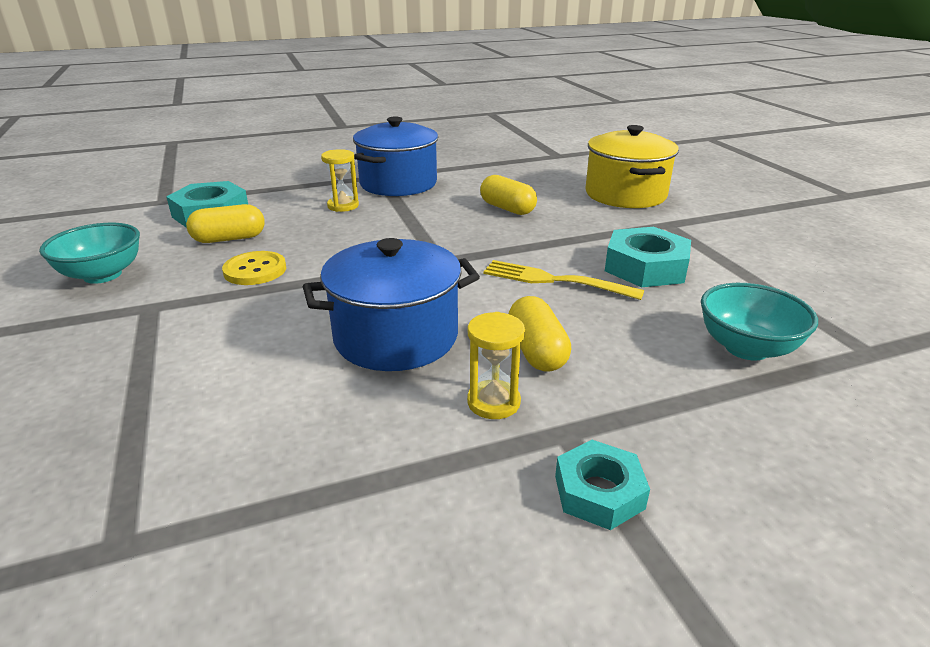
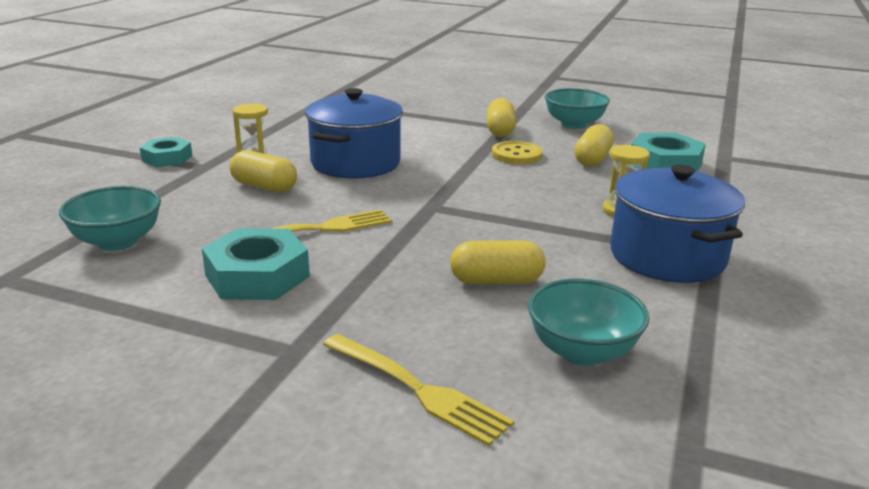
camera: 130 degrees right, 5 degrees down
(169, 305) = (500, 130): none -> yellow capsule
(532, 179) = (582, 351): none -> turquoise bowl
(625, 194) = (417, 389): yellow pot -> yellow fork

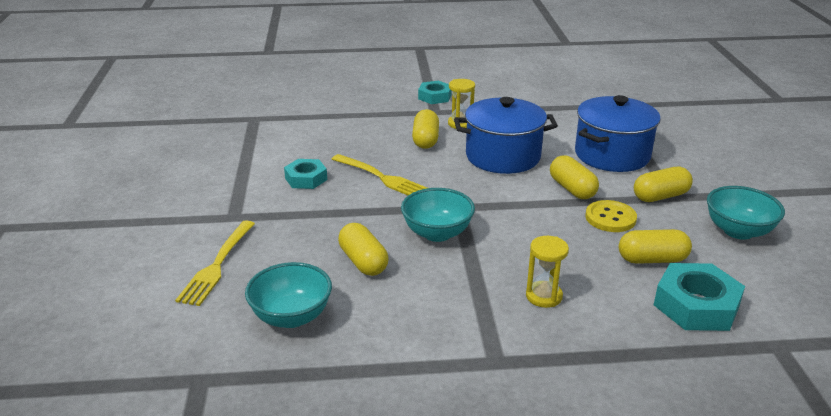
camera: 65 degrees right, 5 degrees up
(117, 242) = (313, 127): turquoise bowl -> turquoise bowl (437, 233)
(257, 276) = (306, 179): turquoise nut -> turquoise nut, size x0.64
(453, 154) = (572, 189): none -> yellow capsule
(667, 256) = (471, 335): blue pot -> blue pot (612, 155)

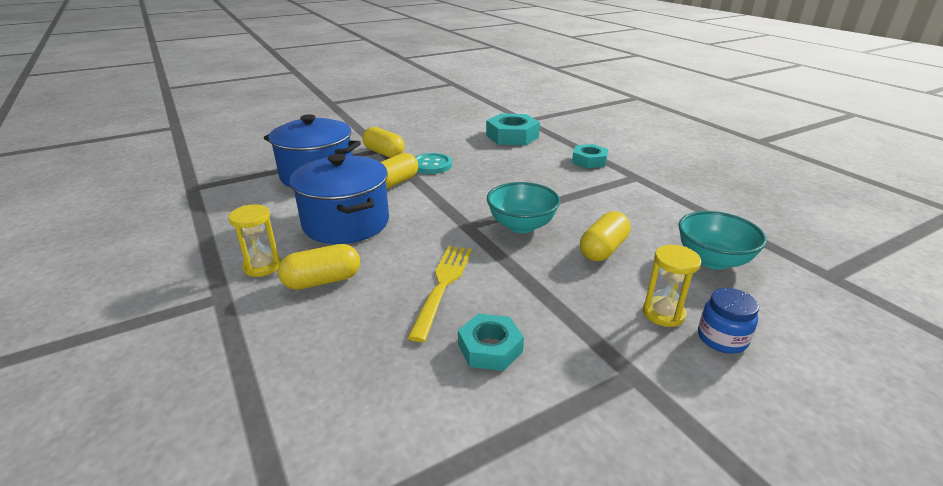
camera: 115 degrees left, 0 degrees up
(217, 265) = (722, 338): yellow fork -> blue jar
(434, 97) = (158, 312): turquoise nut -> turquoise nut (589, 161)
(544, 296) = (555, 173): yellow hourglass -> yellow hourglass (663, 313)
(610, 218) = (431, 165): yellow button -> turquoise button
(652, 259) = (475, 149): yellow capsule -> none
(738, 231) = (416, 131): turquoise bowl -> none

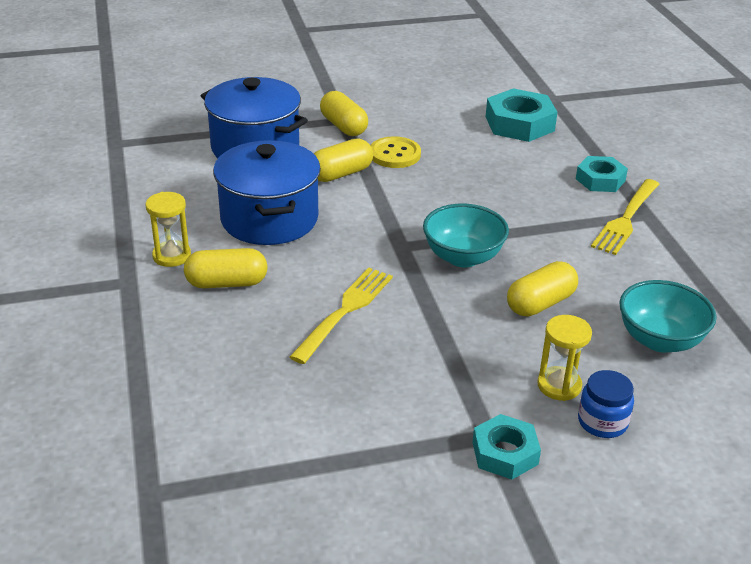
camera: 15 degrees right, 5 degrees up
(431, 165) = (395, 154): turquoise button -> yellow button
(490, 348) = (364, 382): turquoise nut -> turquoise nut (505, 453)
(624, 181) = (626, 219): none -> yellow fork

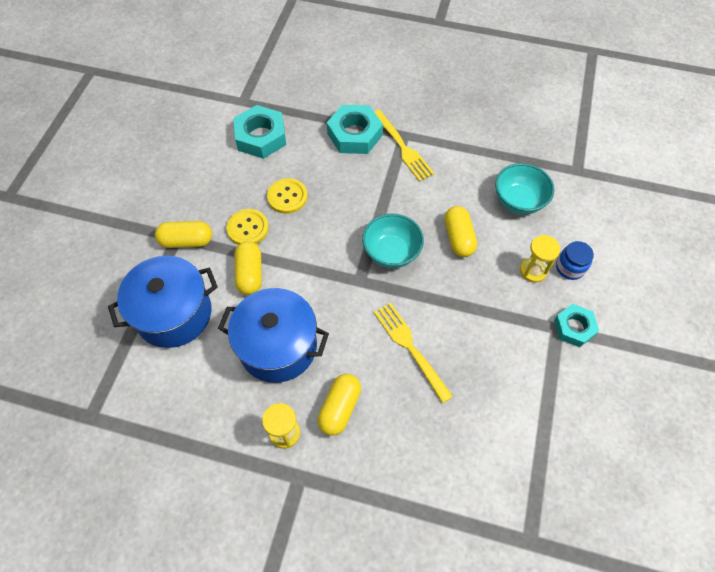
camera: 60 degrees left, 25 degrees up
(461, 164) = (287, 197): none -> yellow button
(600, 180) = (354, 134): turquoise nut -> turquoise nut, size x1.57

